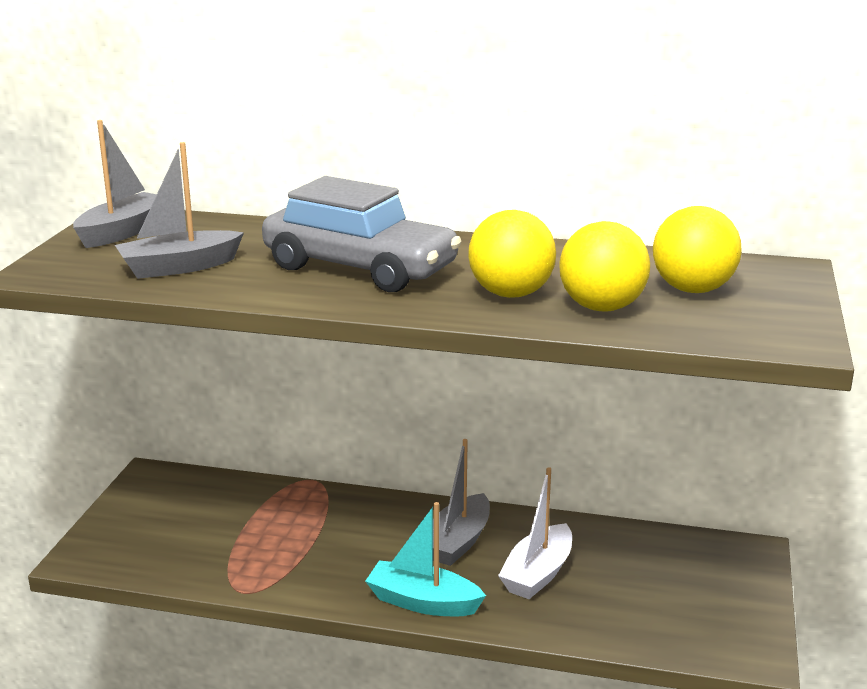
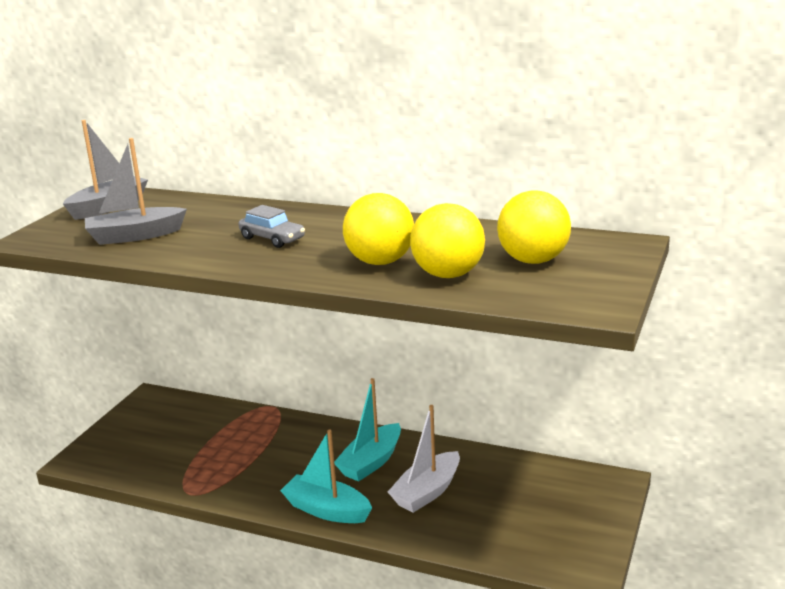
camera: 10 degrees right, 0 degrees up
(360, 268) = (272, 238): grey car -> grey car, size x0.45
(458, 542) = (371, 462): grey boat -> turquoise boat

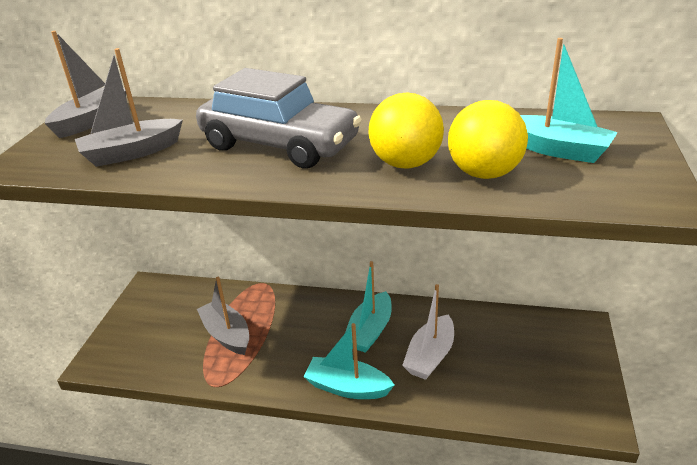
camera: 10 degrees left, 10 degrees up
(218, 450) = (227, 334): none -> grey boat
(272, 238) = (279, 145): grey car -> grey car, size x2.22
(533, 260) = (556, 149): yellow ball -> turquoise boat

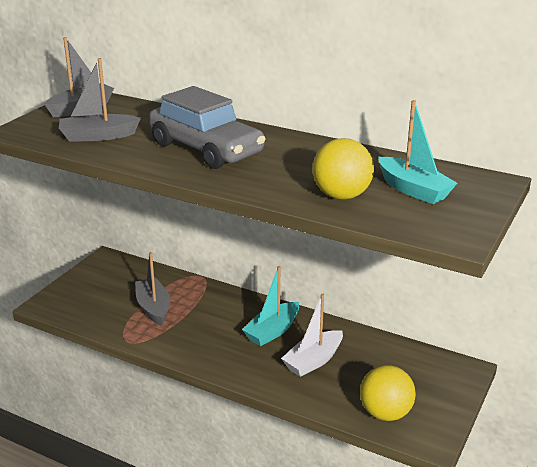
camera: 15 degrees right, 5 degrees down
(347, 387) = (232, 367): turquoise boat -> none
(405, 163) = (289, 179): yellow ball -> yellow ball (385, 413)

